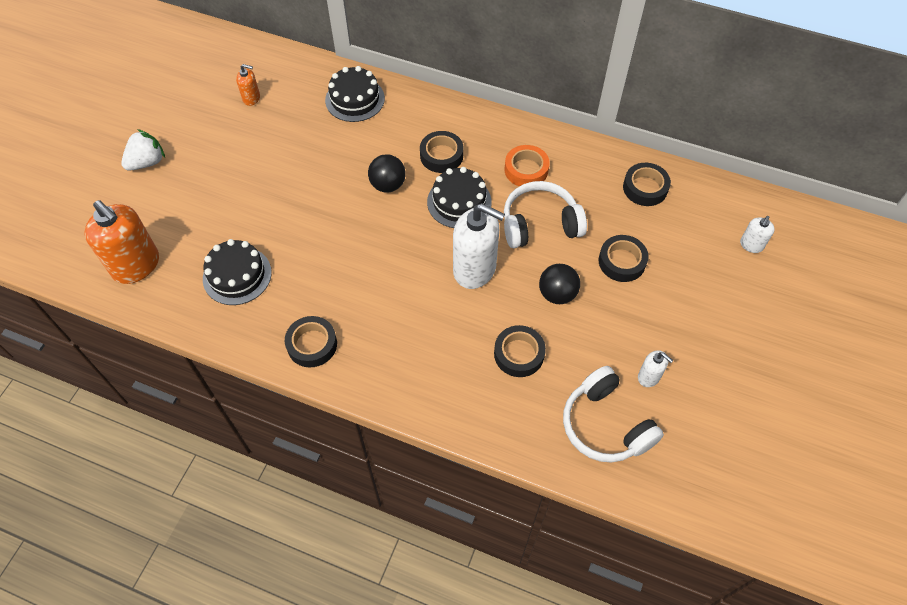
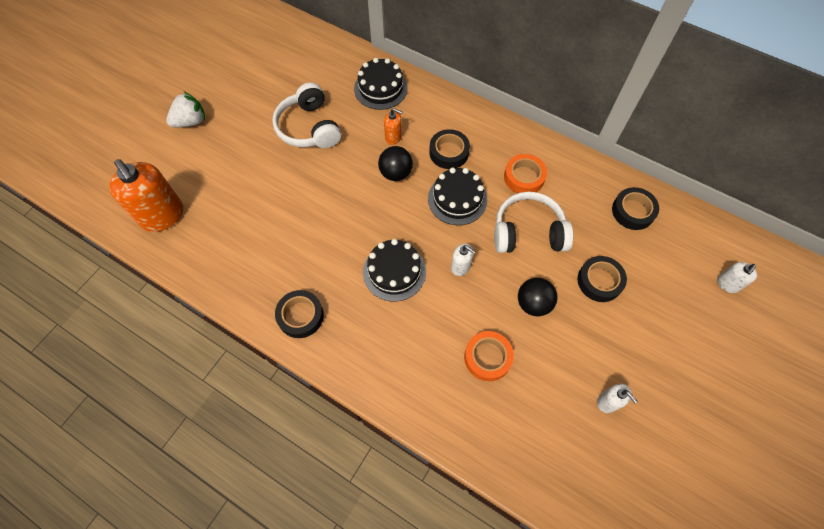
camera: 10 degrees right, 5 degrees up
(237, 275) = (247, 239): black cake -> black cake (394, 272)
(251, 98) = (291, 75): orange soap dispenser -> orange soap dispenser (393, 137)
(475, 269) = (460, 267): white soap dispenser -> white soap dispenser, size x0.48
(519, 354) = (487, 357): black tape -> orange tape
(605, 425) = (558, 444): white headphones -> white headphones (309, 128)

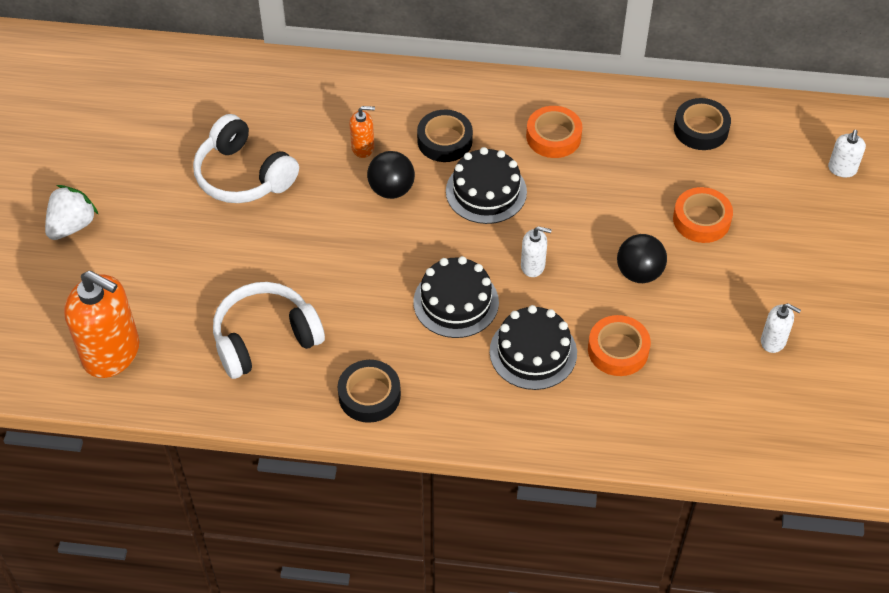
camera: 25 degrees left, 10 degrees down
(380, 88) = (310, 93): black cake -> black cake (533, 352)
(528, 232) = (592, 197): white headphones -> white headphones (265, 339)
(599, 281) = (701, 220): black tape -> orange tape

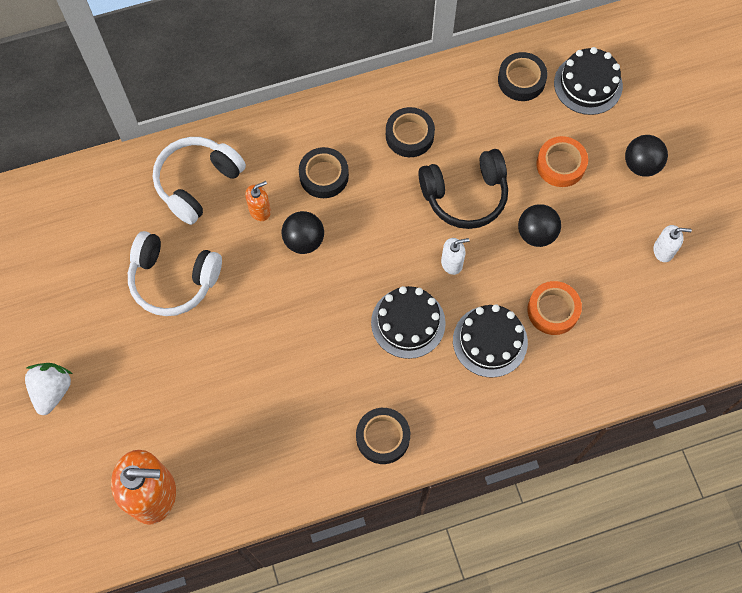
camera: 25 degrees left, 15 degrees up
(265, 339) = (273, 424): white headphones -> white headphones (198, 183)
(486, 191) = (381, 210): black cake -> black cake (588, 84)
(553, 137) = (409, 135): orange tape -> black tape
(582, 210) = (465, 195): none -> black headphones
(792, 252) = (641, 165): none -> black ball
(842, 169) = (644, 73): white soap dispenser -> none

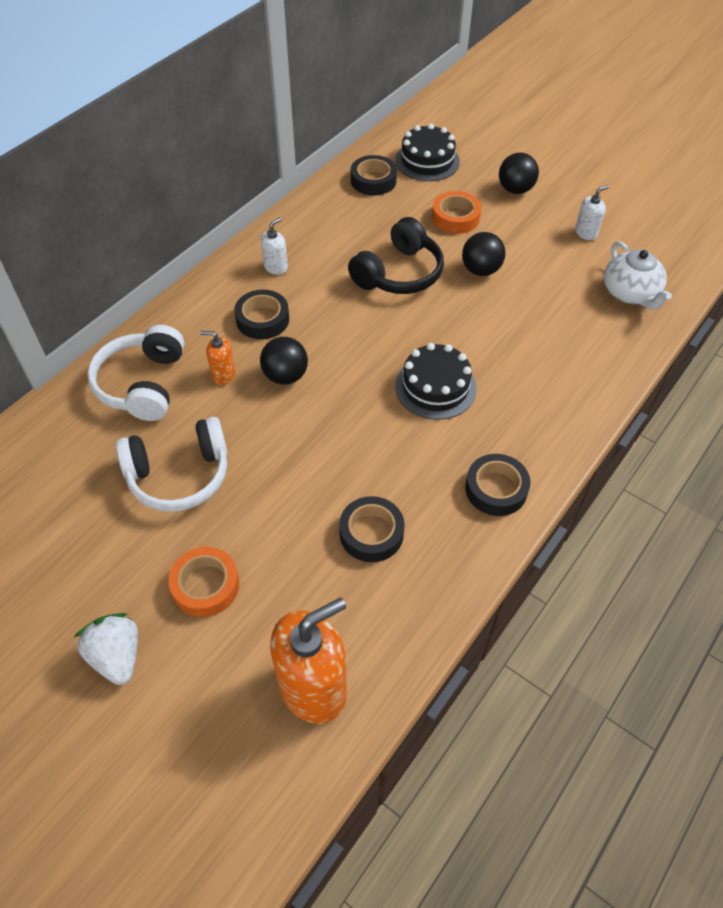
camera: 35 degrees left, 15 degrees down
(260, 210) = (223, 374): orange soap dispenser -> orange soap dispenser turned 105 degrees counterclockwise
(409, 135) = (314, 256): black tape -> black tape (371, 533)
(452, 263) = (432, 324): white soap dispenser -> white soap dispenser (276, 267)
(490, 341) = (516, 362): black cake -> none
(553, 310) = (544, 313): orange tape -> orange tape (205, 585)
(645, 336) = (630, 293): none -> white teapot

